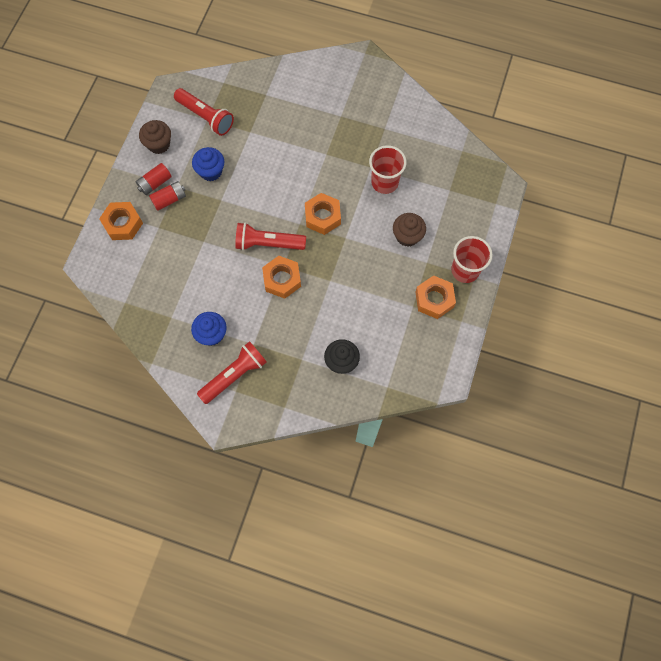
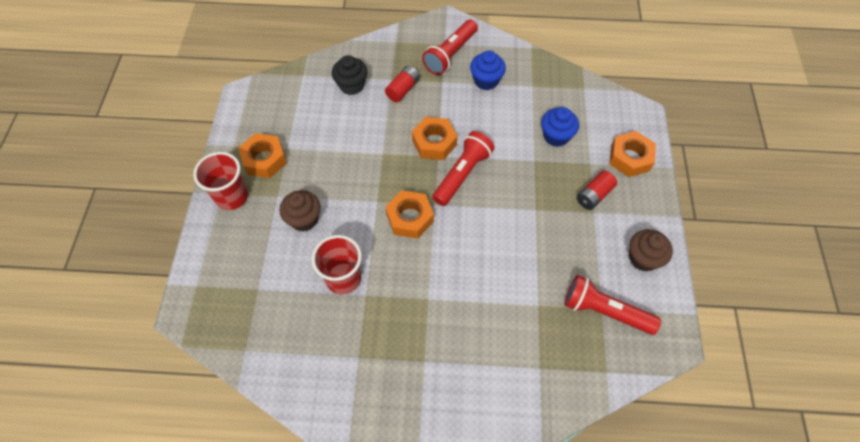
camera: 165 degrees right, 10 degrees down
(155, 183) = (620, 210): red battery -> red battery (403, 89)
(211, 171) = (563, 240): blue cupcake -> blue cupcake (556, 136)
(268, 243) = (462, 174): red flashlight -> red flashlight turned 45 degrees counterclockwise

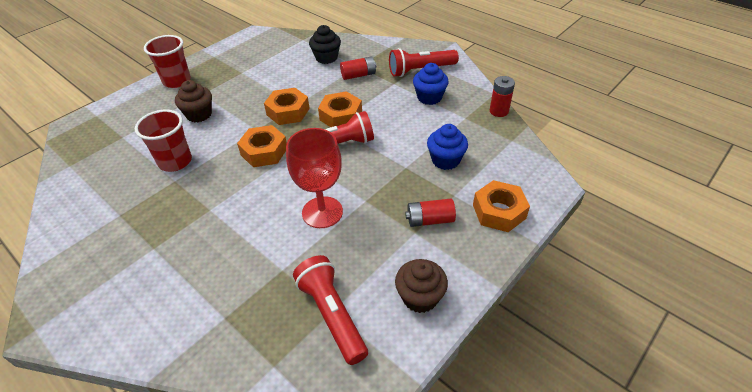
camera: 40 degrees right, 15 degrees down
(264, 160) = (220, 71): orange nut -> orange nut (288, 112)
(516, 240) = (322, 212): none -> red goblet
(550, 64) = (499, 111): none -> red battery

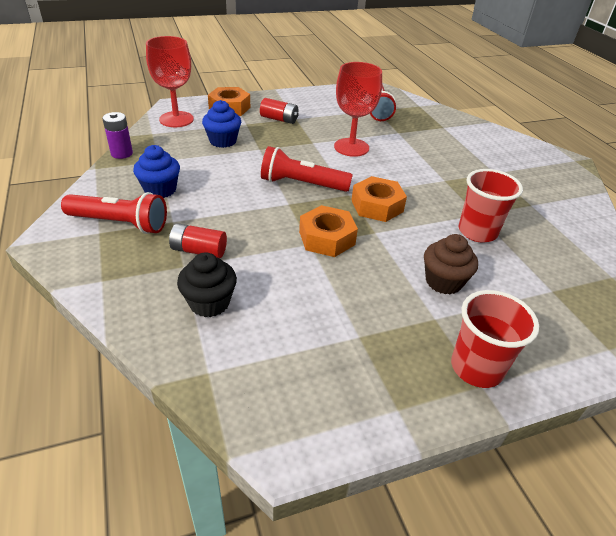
camera: 155 degrees left, 5 degrees down
(341, 116) = (272, 209): orange nut -> none
(420, 297) = (322, 99): brown cupcake -> none
(499, 111) = (122, 153): red battery -> purple battery
(519, 166) = (176, 119): none -> red goblet

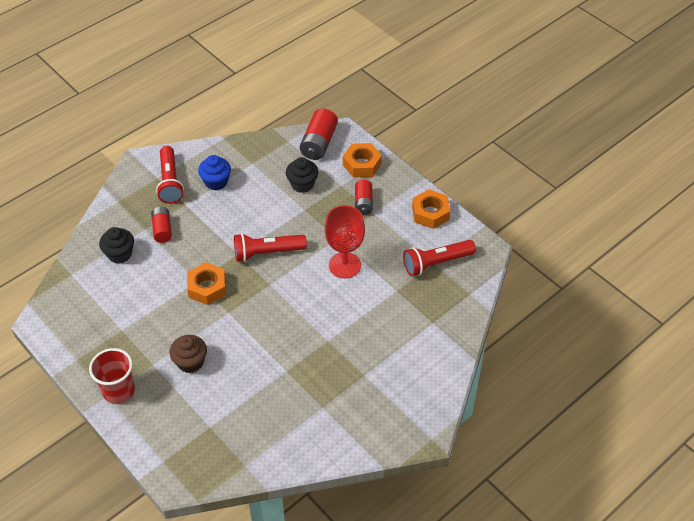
camera: 70 degrees right, 10 degrees up
(122, 153) = (249, 140): purple battery -> none
(176, 119) = (318, 143): red goblet -> red battery
(223, 141) = (302, 184): blue cupcake -> black cupcake
(302, 184) = (267, 252): red flashlight -> red flashlight turned 90 degrees counterclockwise
(377, 206) = (262, 305): orange nut -> orange nut (430, 213)
(477, 232) = (260, 373): red cup -> none

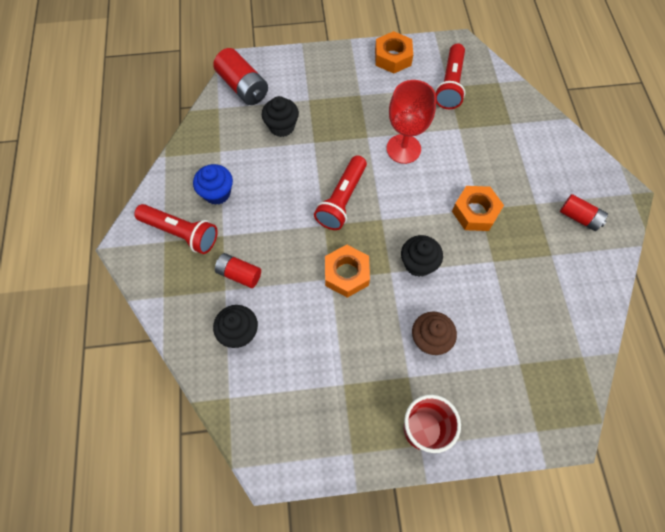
camera: 55 degrees left, 15 degrees up
(248, 325) = (418, 264): none -> black cupcake
(362, 164) = (297, 71): orange nut -> orange nut (475, 212)
(363, 203) = (343, 95): red battery -> red battery (579, 217)

